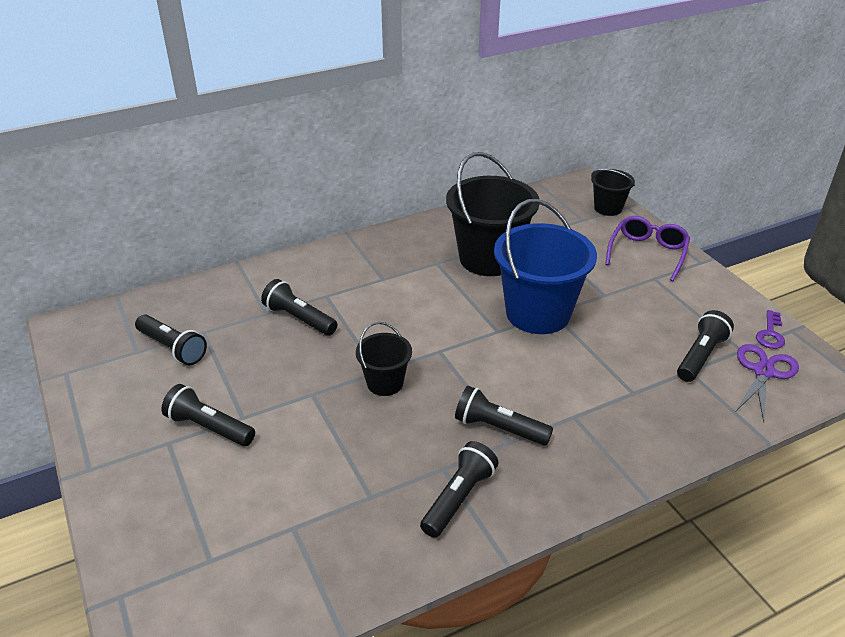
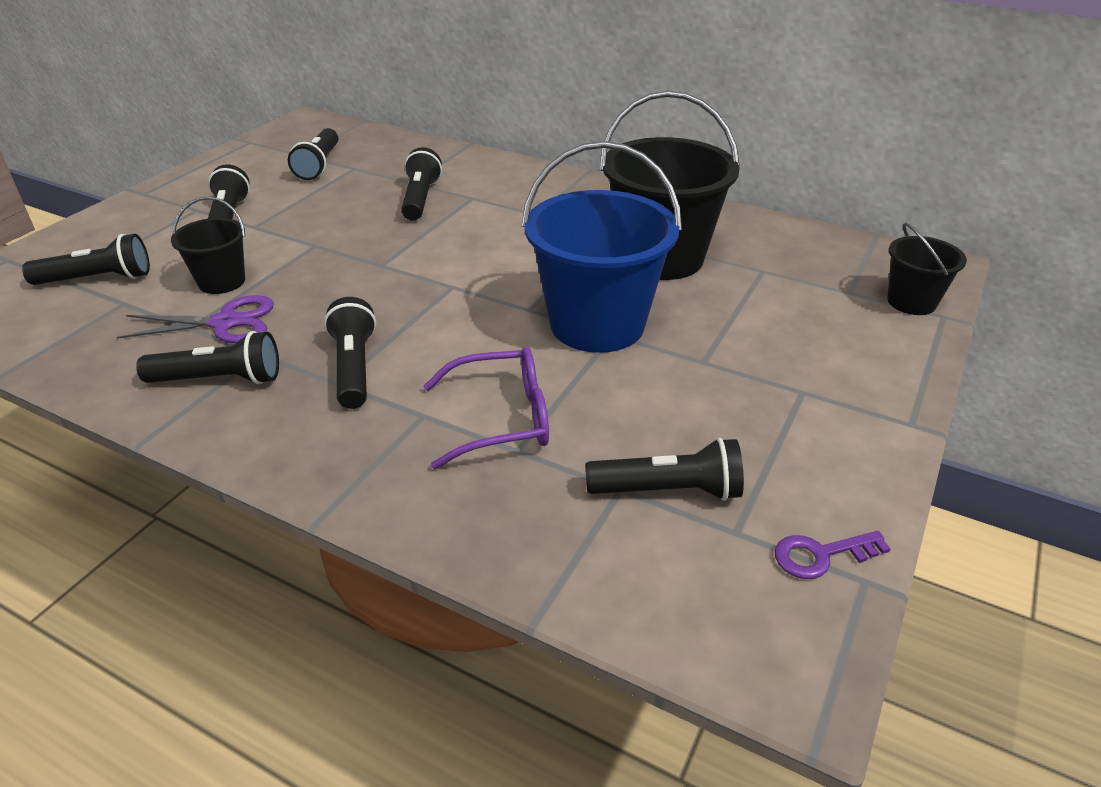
camera: 55 degrees right, 0 degrees up
(233, 536) = (98, 279): none -> black flashlight
(385, 383) = (367, 275): black bucket -> black bucket (222, 282)
(647, 253) = (856, 367): purple glasses -> purple glasses (502, 419)
(763, 372) = (707, 573): purple scissors -> purple scissors (226, 323)

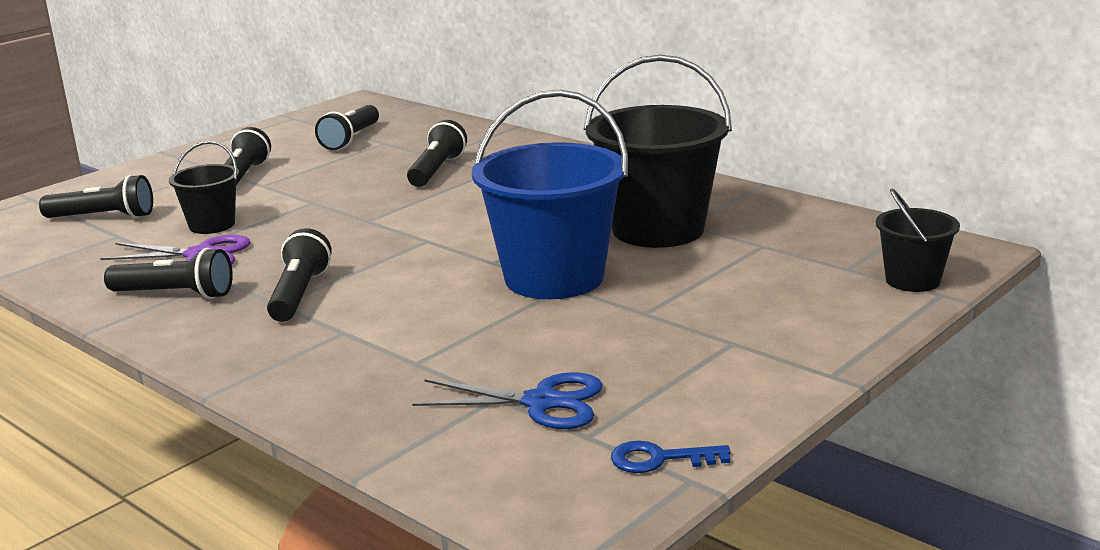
camera: 15 degrees right, 15 degrees down
(502, 419) = (416, 340): purple glasses -> none
(668, 491) = (542, 402): black flashlight -> blue scissors
(821, 555) = (660, 459): purple key -> blue key

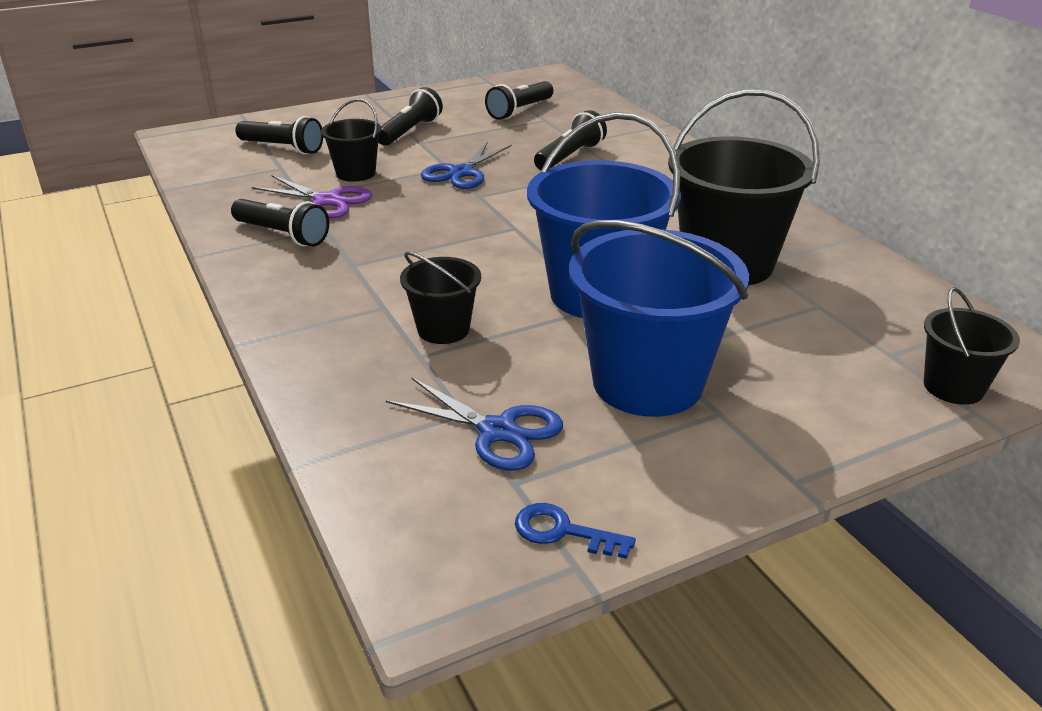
camera: 20 degrees right, 10 degrees up
(299, 294) = (375, 258): black flashlight -> none
(331, 204) = (461, 173): none -> blue scissors
(422, 337) = (443, 329): none -> black bucket
(652, 335) = (647, 383): none -> blue bucket

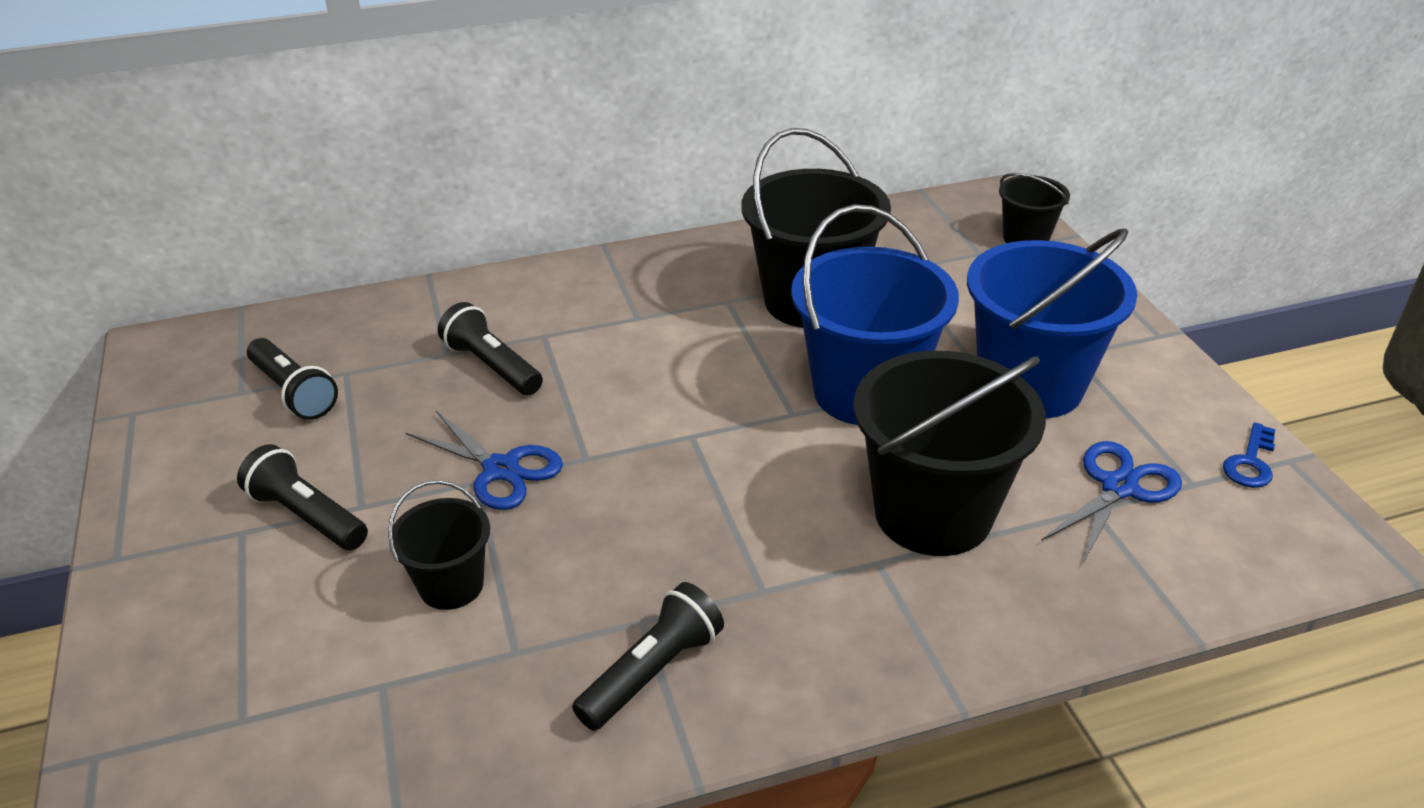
camera: 80 degrees left, 5 degrees up
(282, 148) = (288, 686): black flashlight -> none
(327, 201) = (545, 619): purple scissors -> none
(443, 329) = (933, 513): black bucket -> black bucket, size x1.94

